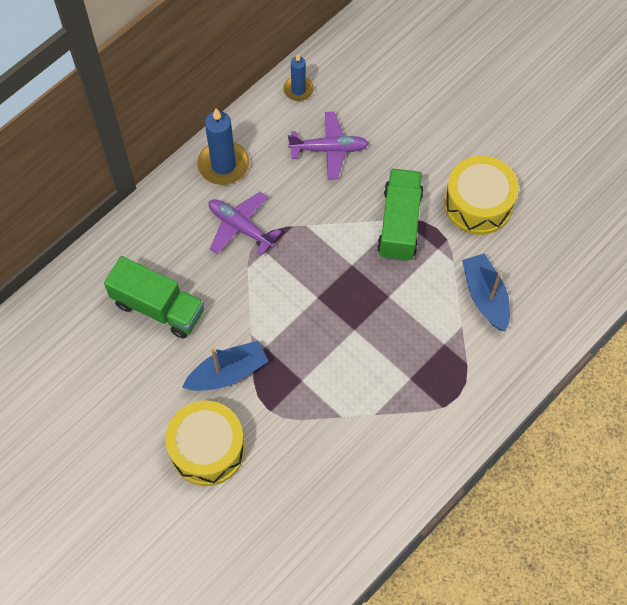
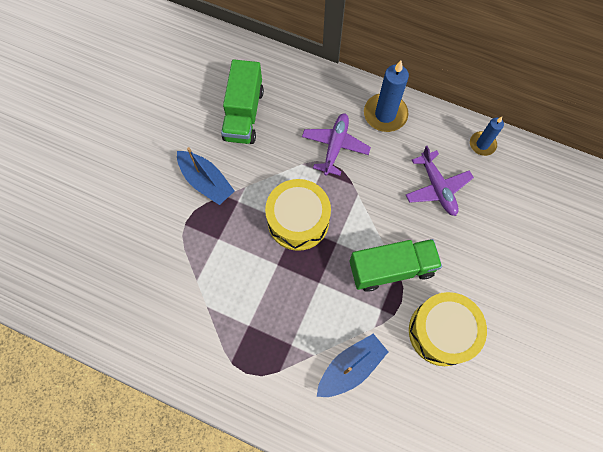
camera: 70 degrees right, 5 degrees up
(207, 449) = (139, 190): yellow drum -> yellow drum (298, 220)

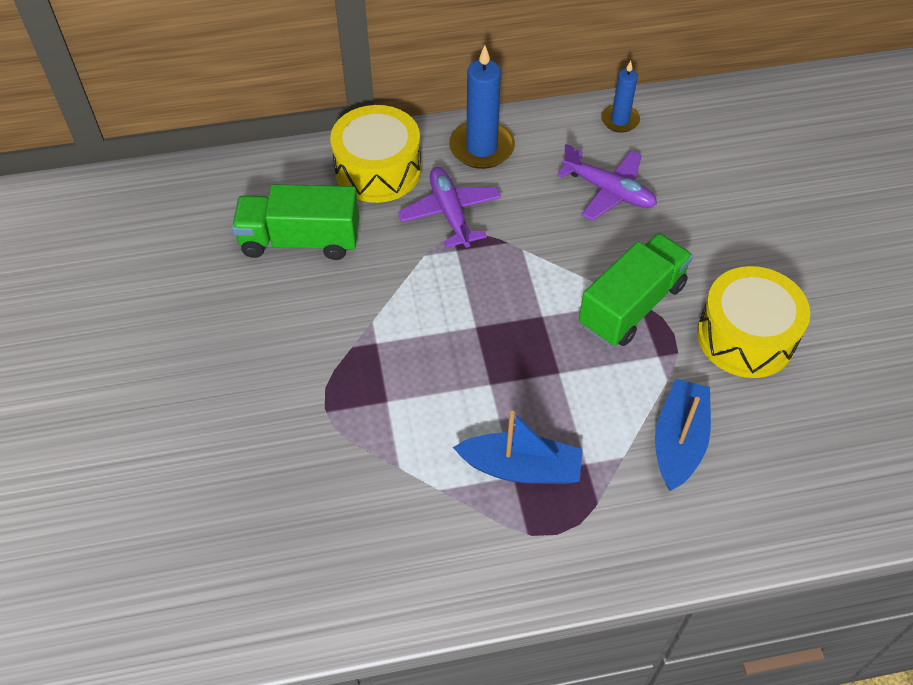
camera: 35 degrees left, 15 degrees down
(206, 181) = (314, 344): blue boat -> blue boat (520, 468)
(244, 114) = (300, 240): green truck -> green truck turned 120 degrees clockwise
(298, 220) = (474, 319): yellow drum -> yellow drum (378, 170)

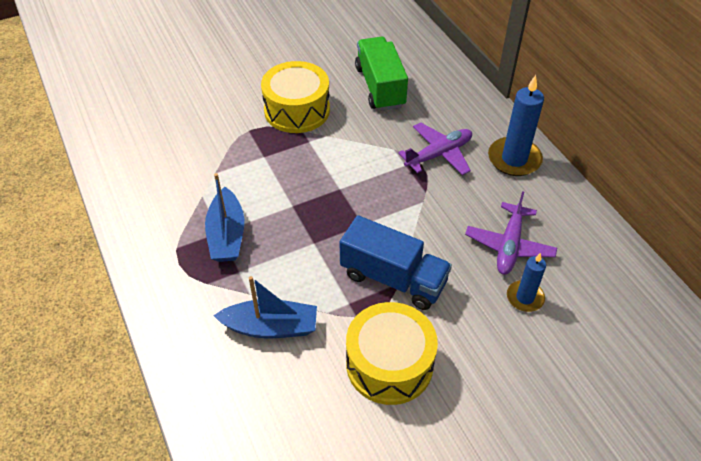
camera: 75 degrees right, 5 degrees down
(378, 170) = (461, 109): yellow drum -> yellow drum (297, 110)
(620, 120) = (597, 241): blue candle -> blue candle (525, 297)
(632, 305) = (393, 278): green truck -> blue truck

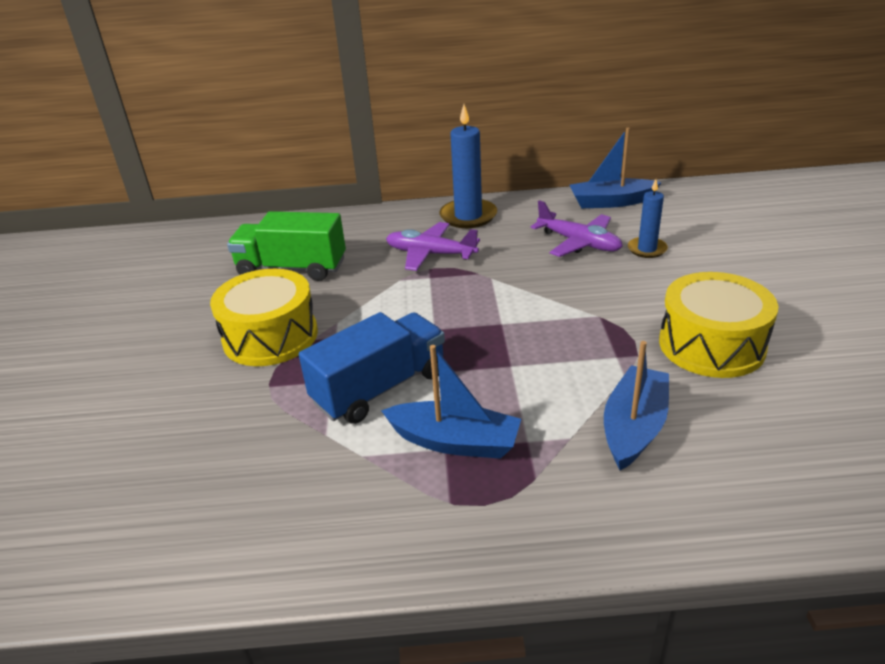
camera: 65 degrees left, 15 degrees down
(393, 278) = (592, 318): blue truck -> blue truck (380, 388)
(439, 154) = (430, 254): purple plane -> purple plane turned 60 degrees counterclockwise
(605, 254) = (611, 202): none -> blue boat

